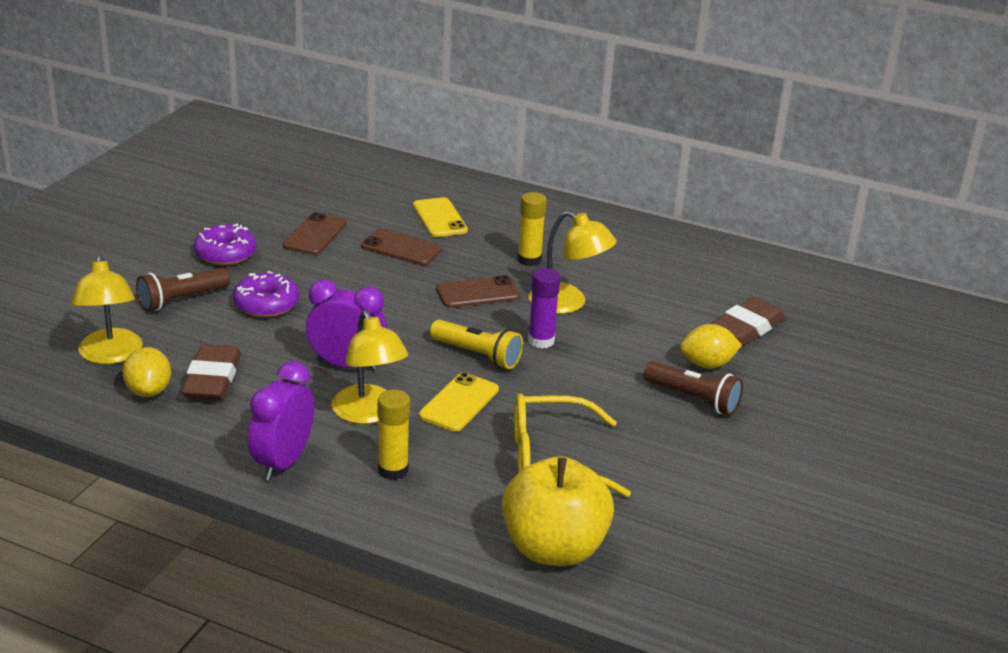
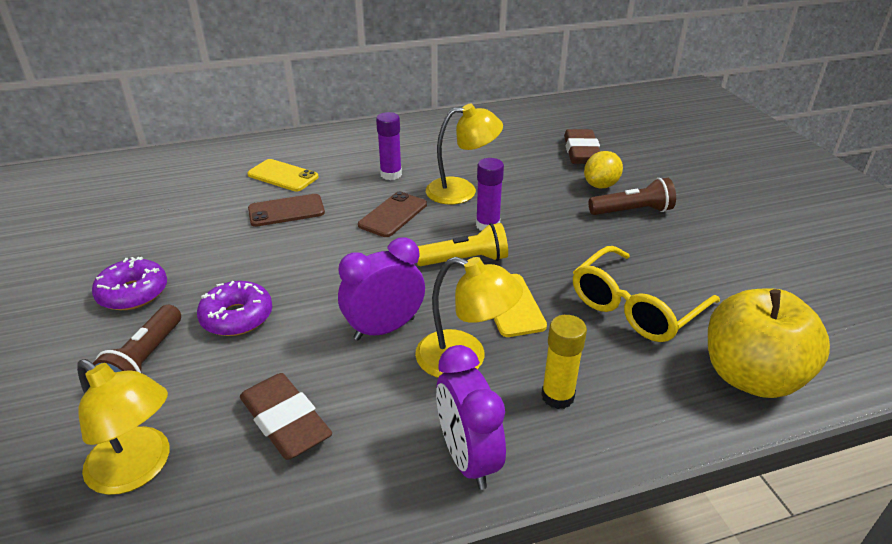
camera: 40 degrees left, 5 degrees up
(149, 391) = (236, 480): yellow lemon -> none
(315, 235) = (198, 235): brown phone -> none
(529, 260) = (391, 174): yellow glue stick -> purple glue stick

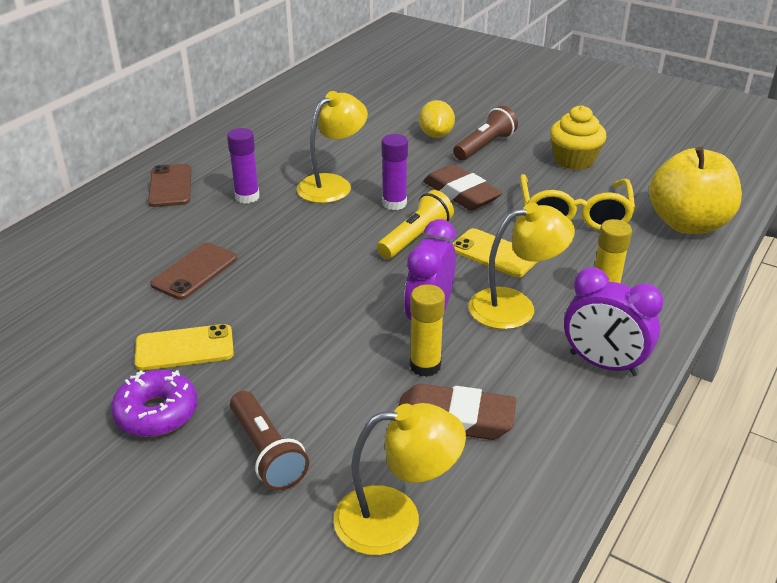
camera: 40 degrees left, 0 degrees up
(237, 317) = (294, 375): purple donut -> none
(283, 176) = (137, 243): yellow phone -> yellow phone (184, 348)
(327, 365) = (425, 366): none -> yellow glue stick
(393, 215) = (303, 230): brown phone -> brown phone (170, 186)
(581, 152) = (385, 113): brown eraser -> brown eraser (461, 194)
(706, 259) = (574, 160): none -> yellow cupcake

